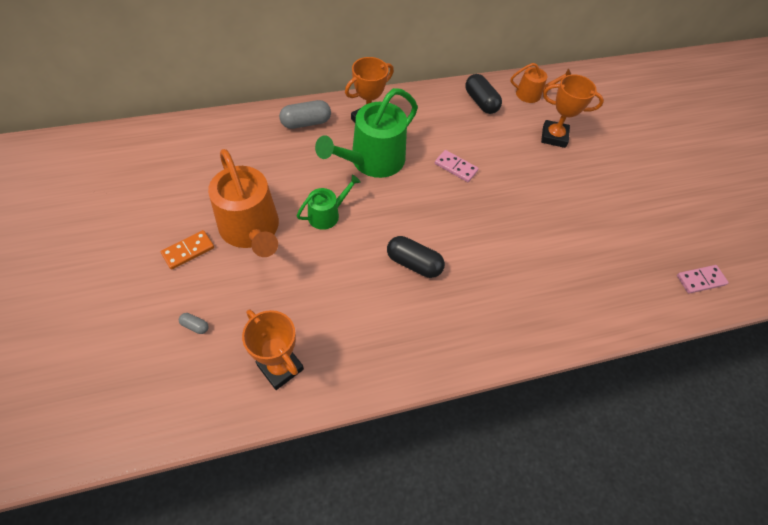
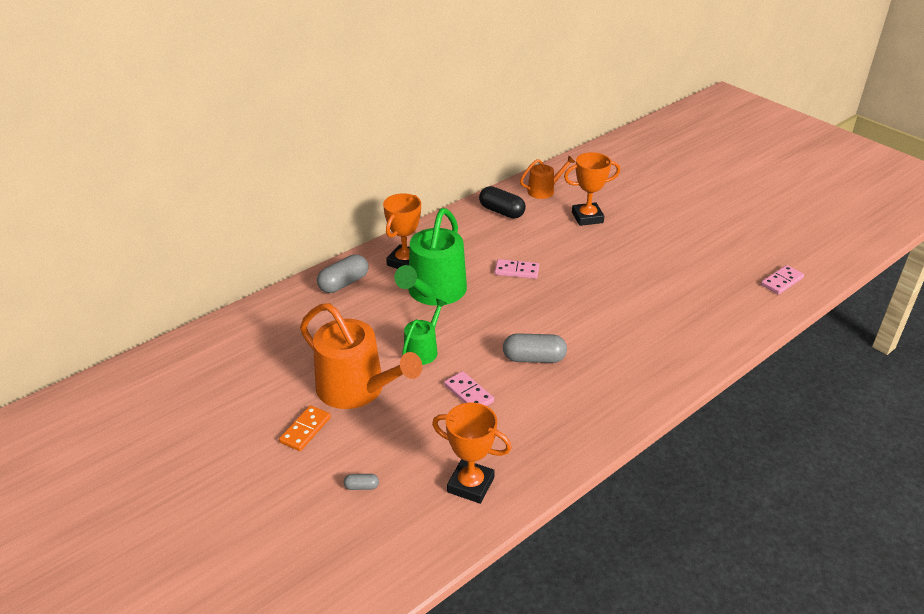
camera: 20 degrees left, 20 degrees down
(337, 274) = (469, 393): none -> pink domino
(414, 263) = (534, 358): black capsule -> grey capsule

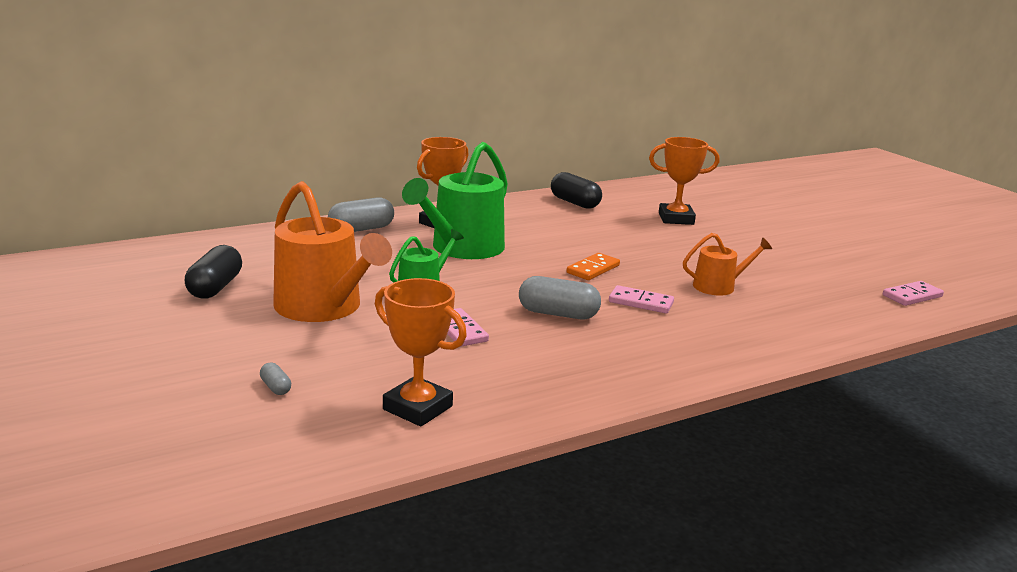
camera: 10 degrees right, 15 degrees down
(262, 383) = (215, 287): none -> black capsule
(305, 430) = (239, 330): orange domino -> orange domino (593, 269)
(361, 486) = (275, 387): grey capsule -> grey capsule turned 45 degrees clockwise
(516, 271) = (571, 245): pink domino -> pink domino (641, 302)
(544, 190) = (632, 194): orange watering can -> orange watering can (719, 286)

